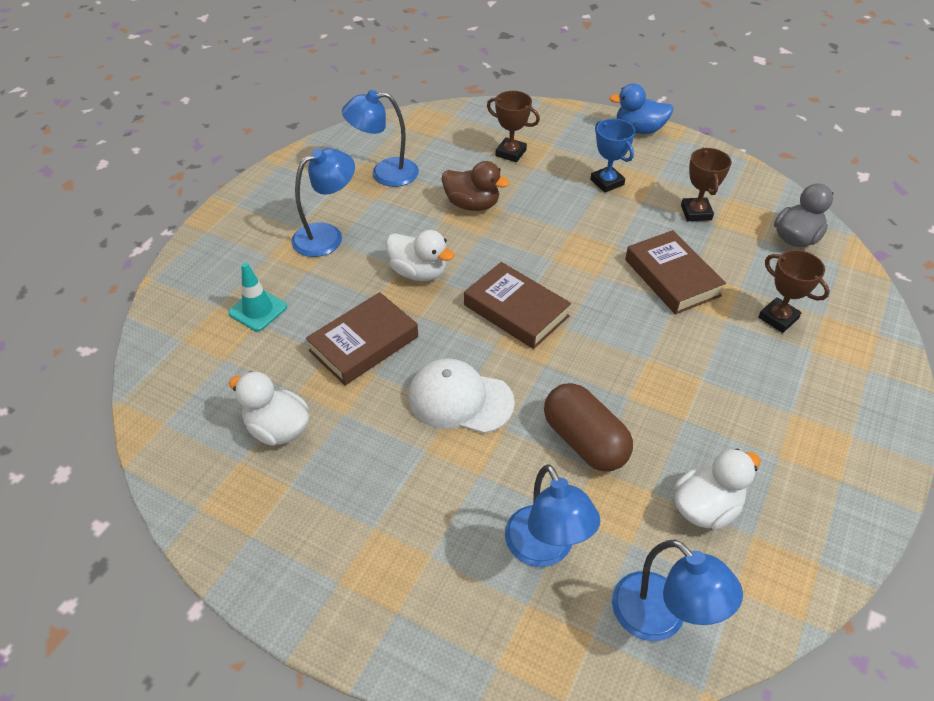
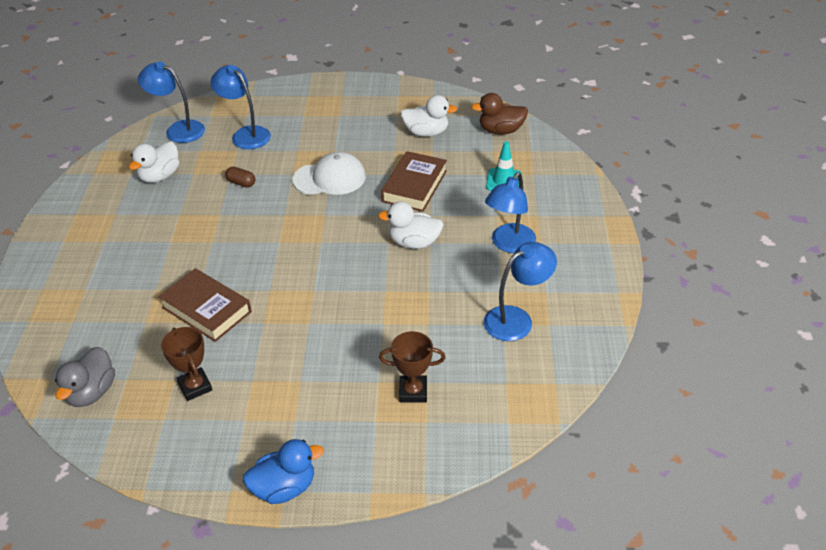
camera: 155 degrees right, 5 degrees down
(472, 204) = (412, 316): brown duck -> brown duck (501, 130)
(516, 310) = (322, 241): brown book -> none
(584, 441) = (241, 183): brown capsule -> brown capsule, size x0.48
(607, 182) = (296, 391): blue trophy -> none
(778, 318) = (112, 305): brown trophy -> none

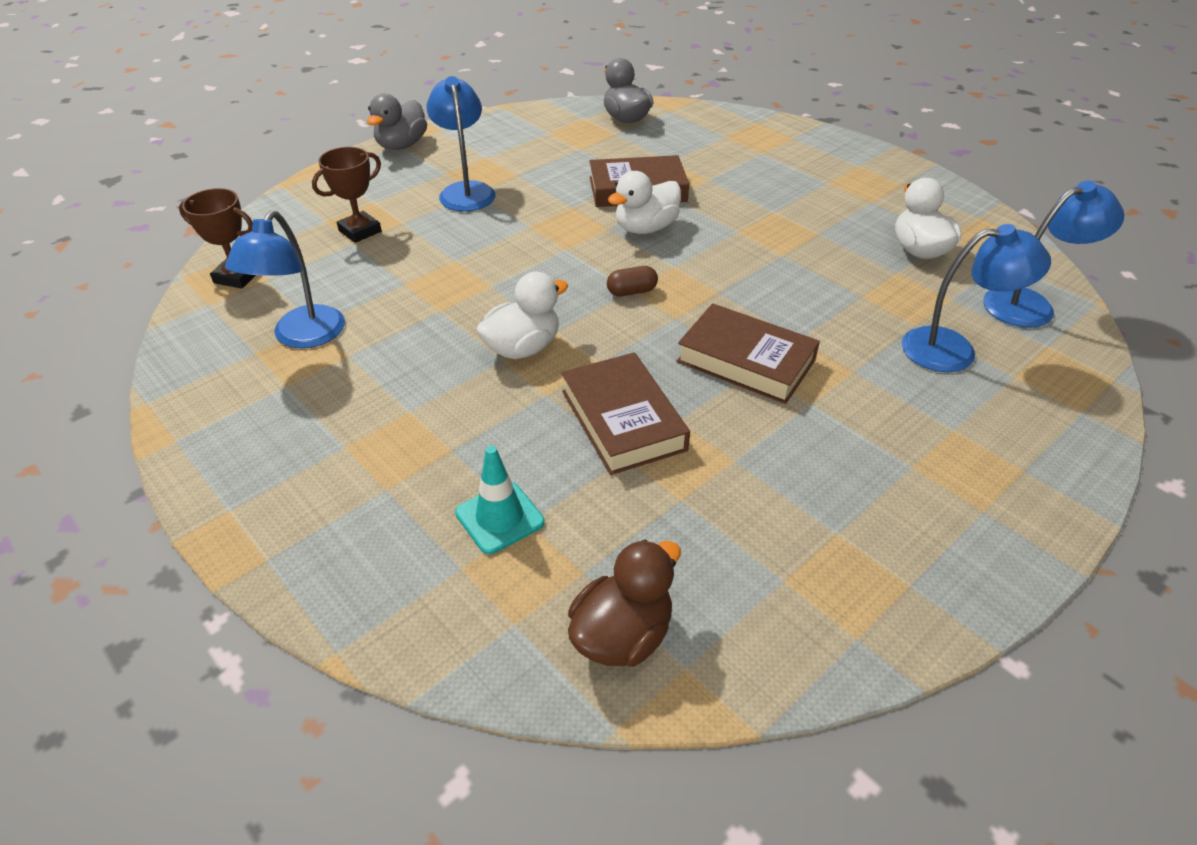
camera: 135 degrees right, 0 degrees up
(195, 386) = (556, 152): brown trophy -> brown trophy (237, 277)
(241, 183) = (828, 293): brown capsule -> brown capsule (632, 291)
(284, 488) = (401, 145): blue duck -> grey duck
(330, 178) = (746, 361): white cap -> brown book
(426, 132) = (739, 529): white duck -> white duck (645, 228)
(509, 245) = (390, 417): blue lamp -> blue lamp (465, 191)

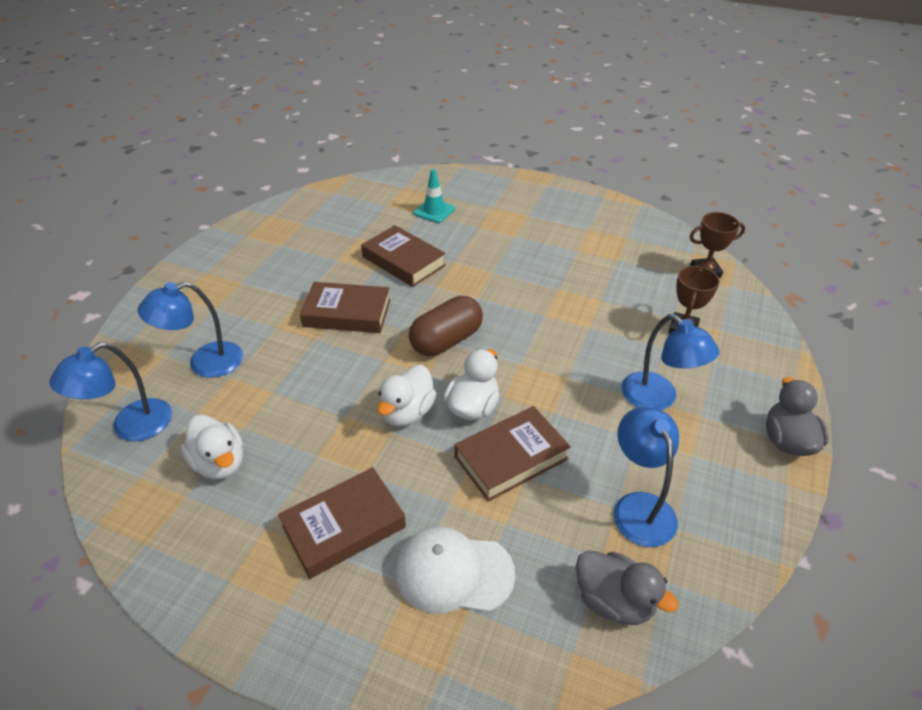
camera: 155 degrees right, 0 degrees up
(302, 337) = (614, 251): blue lamp -> blue lamp (639, 507)
(522, 348) = (487, 281): white duck -> white duck (407, 412)
(622, 635) = (361, 194): brown duck -> none
(632, 291) = (446, 340): brown capsule -> brown capsule, size x2.08
(726, 150) = (453, 572): none -> white cap
(803, 187) = (344, 526): none -> brown book

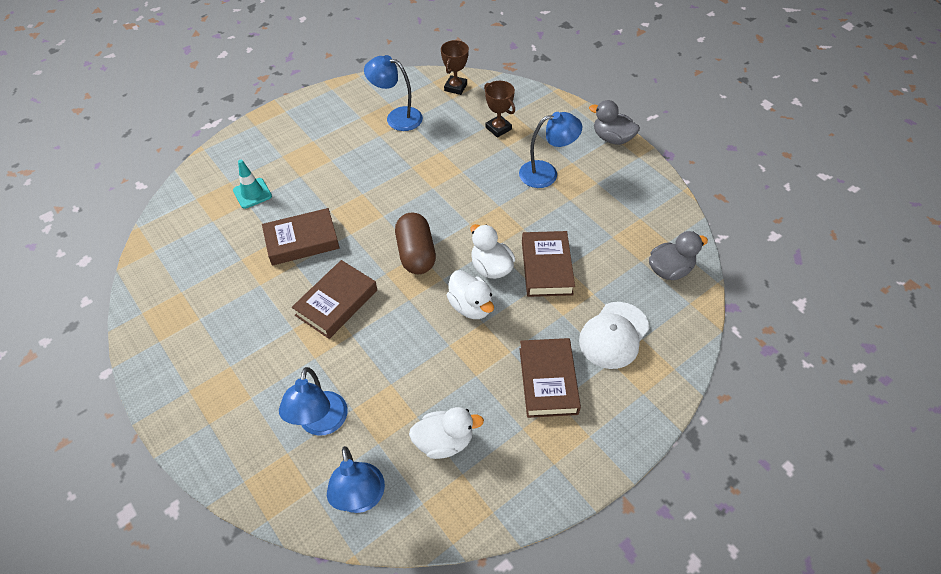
camera: 60 degrees left, 10 degrees up
(639, 507) = (618, 226): blue lamp -> blue lamp (397, 117)

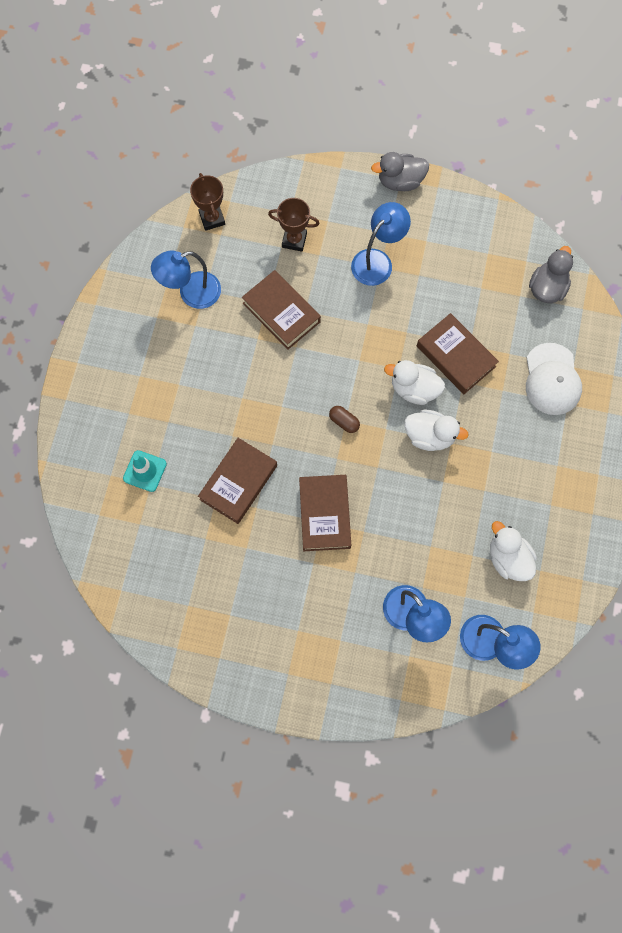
camera: 40 degrees left, 20 degrees up
(416, 253) = (344, 422): brown capsule -> brown capsule, size x0.48
(444, 441) = (508, 558): white duck -> white duck turned 75 degrees counterclockwise
(548, 381) = (537, 454): brown book -> brown book (281, 312)

